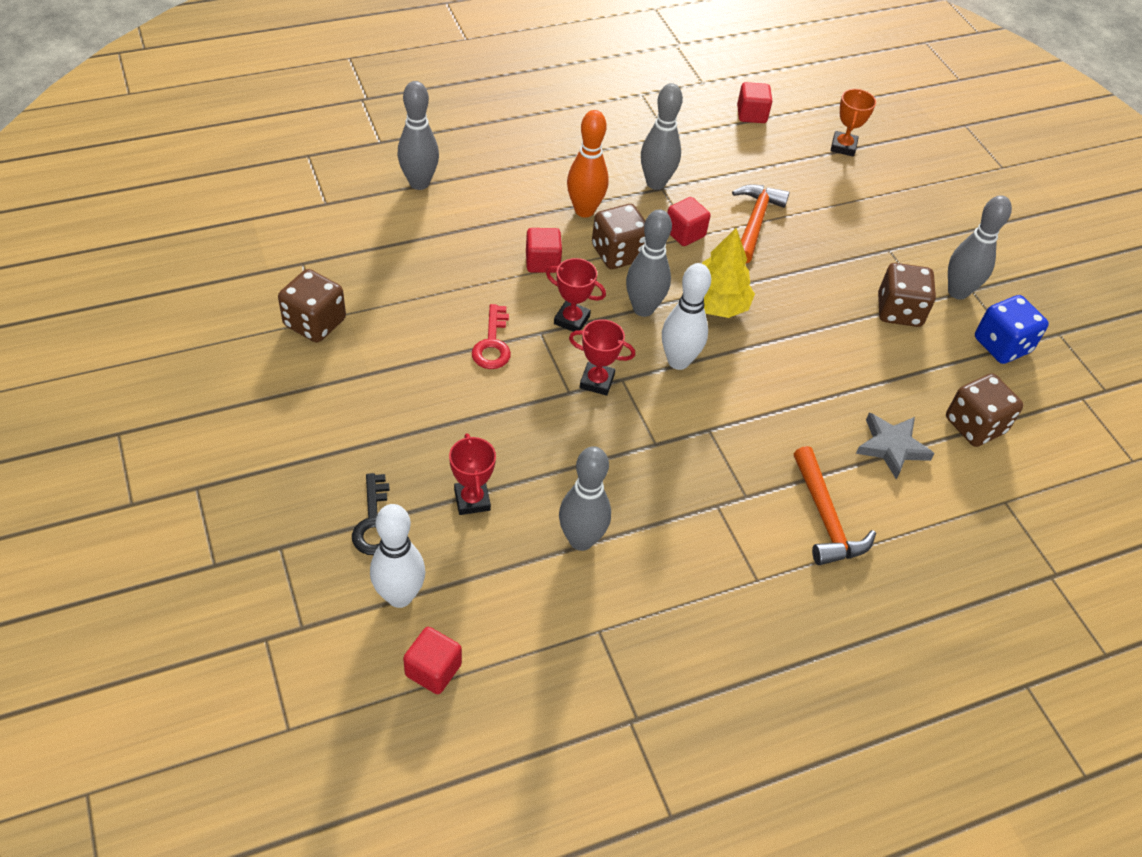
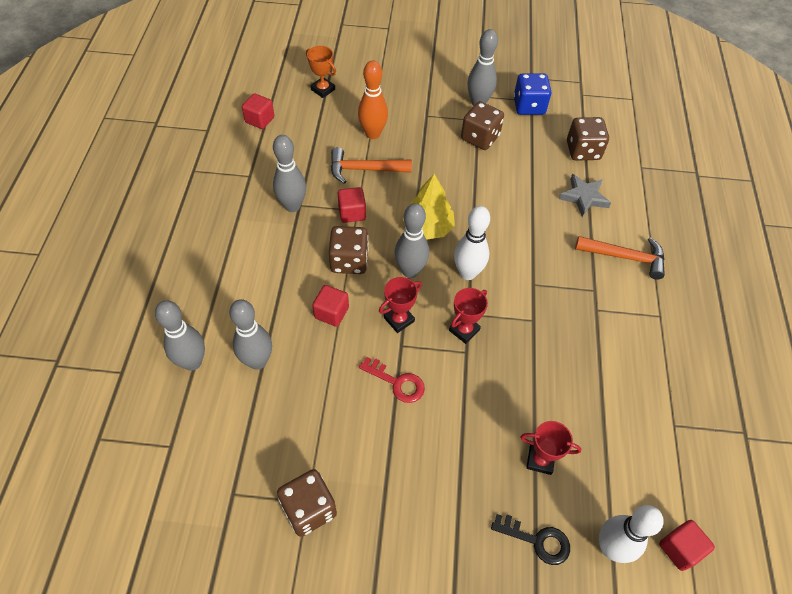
camera: 60 degrees left, 5 degrees up
(581, 540) = (598, 403): grey bowling pin -> grey bowling pin (257, 361)
(584, 210) = (293, 262): orange bowling pin -> orange bowling pin (373, 134)
(755, 222) = (364, 169): orange hammer -> orange hammer turned 45 degrees counterclockwise

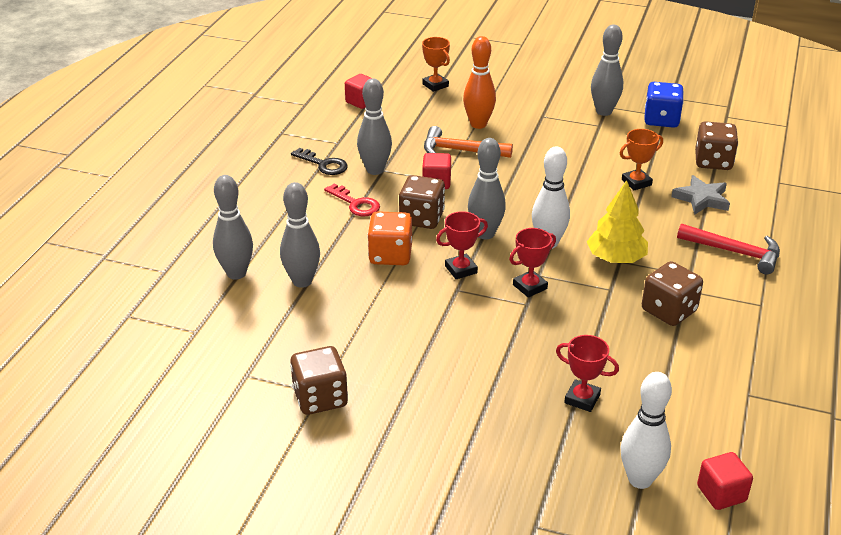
camera: 15 degrees right, 20 degrees down
(331, 313) = (390, 255): red cube -> orange dice
(397, 382) = (443, 317): red key -> red key (355, 203)
(428, 227) = (516, 203): yellow tree -> yellow tree (616, 258)
(480, 138) = (597, 139): brown dice -> brown dice (669, 311)
(525, 186) = (636, 182): none -> orange trophy
(537, 540) = (558, 460): black key -> black key (323, 164)
(625, 257) = (735, 252): orange hammer -> red hammer

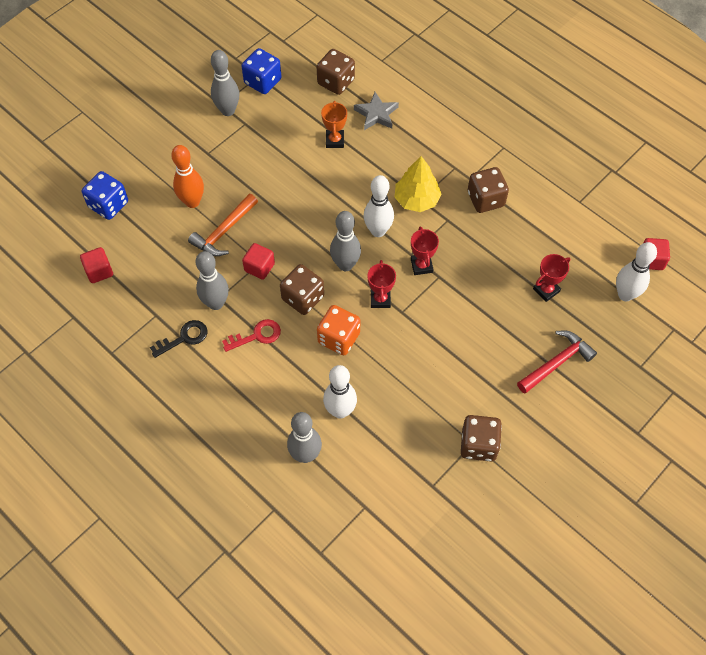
camera: 65 degrees left, 25 degrees up
(302, 281) = (340, 411): grey bowling pin -> white bowling pin
(435, 85) = (108, 205): orange trophy -> blue dice
(735, 252) = (445, 130): red hammer -> red hammer (556, 362)

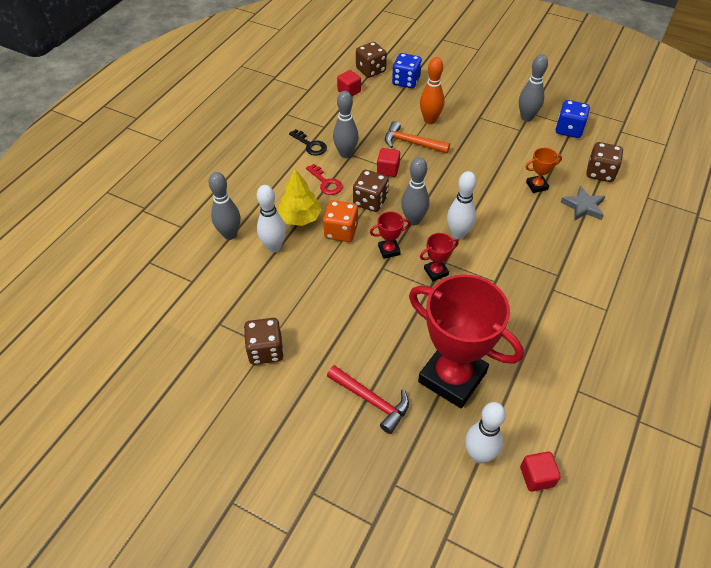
camera: 75 degrees right, 10 degrees down
(416, 199) = (505, 254): yellow tree -> yellow tree (300, 218)
(485, 199) = (534, 306): brown dice -> brown dice (371, 70)
(546, 290) = (452, 377): red trophy -> red trophy, size x2.44

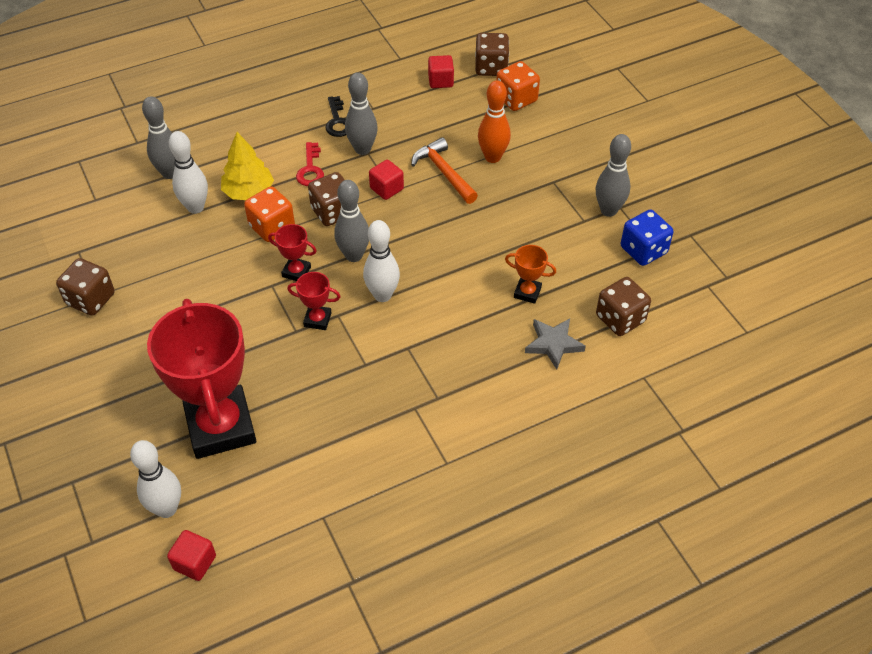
camera: 35 degrees right, 0 degrees up
(372, 401) = (129, 400): red hammer -> none
(406, 81) = (516, 99): blue dice -> orange dice

